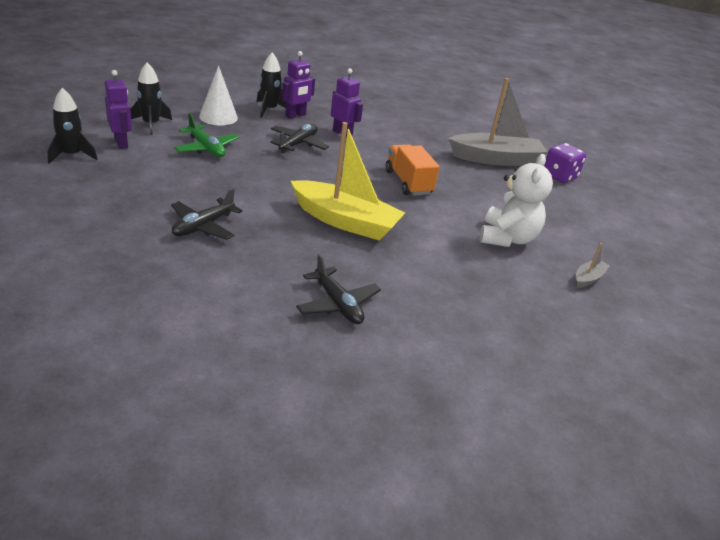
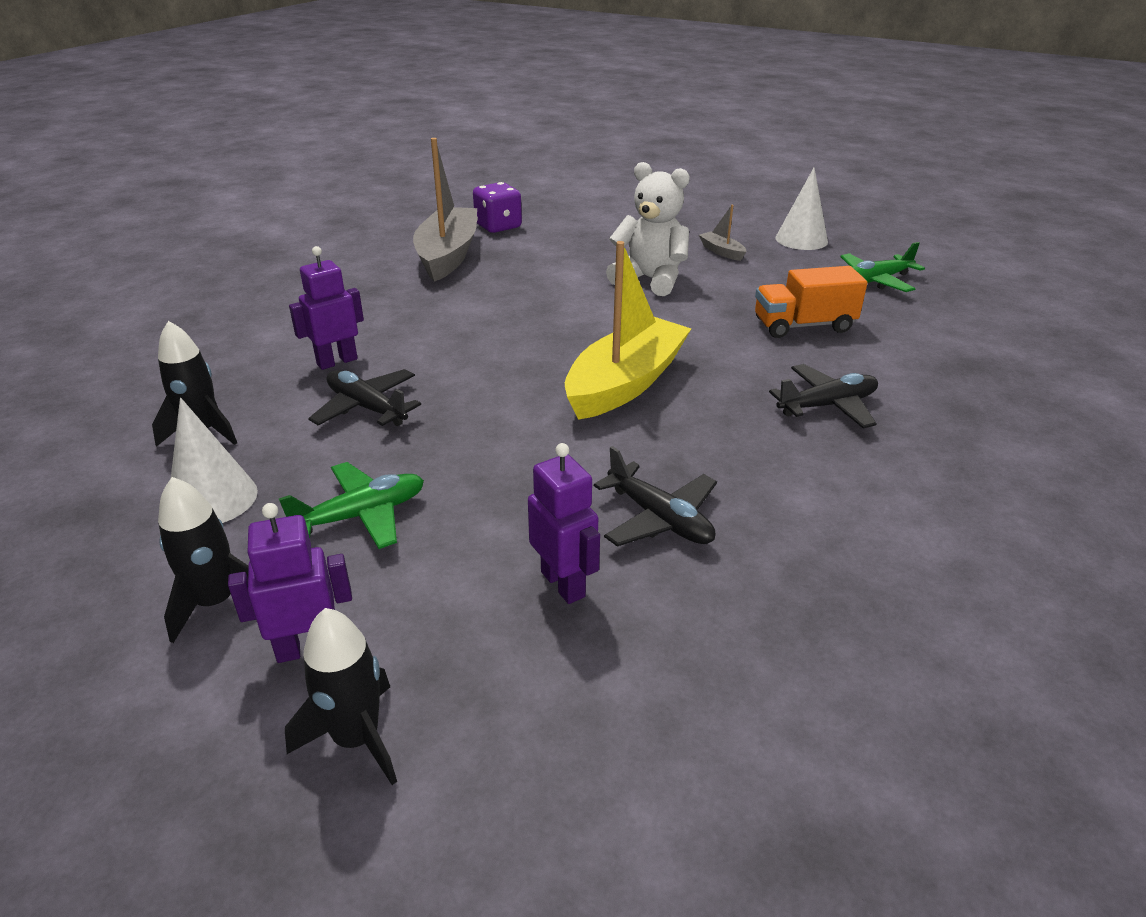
camera: 75 degrees left, 0 degrees up
(295, 115) = (244, 403): purple robot -> purple robot (563, 584)
(408, 182) = (511, 324): orange truck -> orange truck (803, 326)
(585, 369) = (875, 281): none -> green plane
(656, 331) = (801, 239): none -> white cone

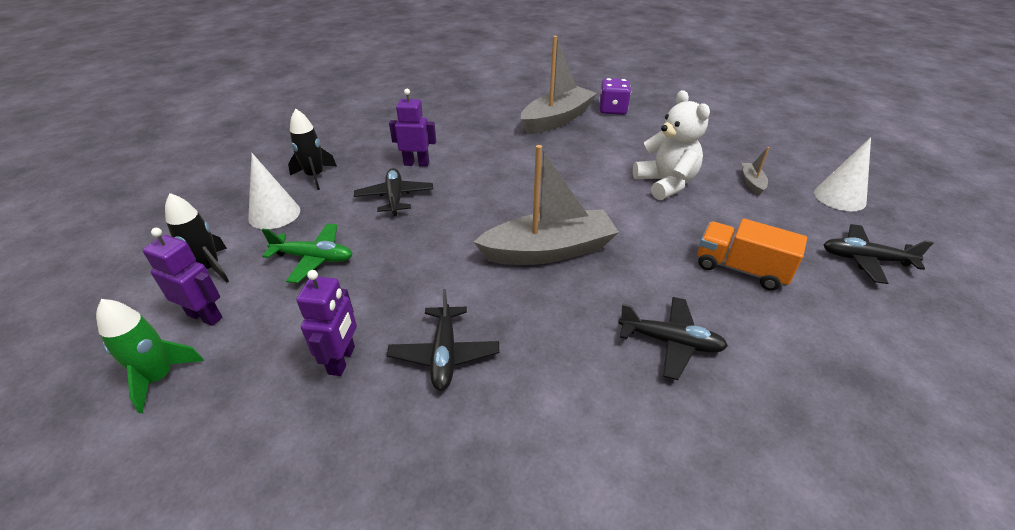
camera: 40 degrees right, 5 degrees up
(357, 738) = (160, 377): black rocket -> green rocket
(625, 383) = (548, 251): yellow boat -> grey boat
(875, 281) = (865, 259): green plane -> black plane

